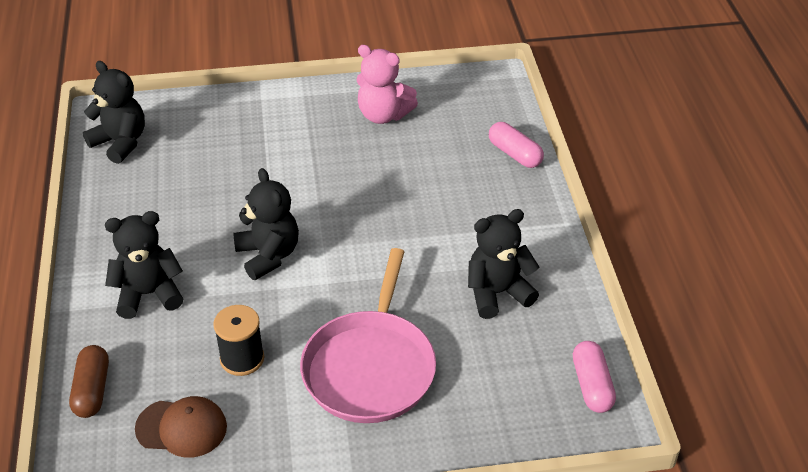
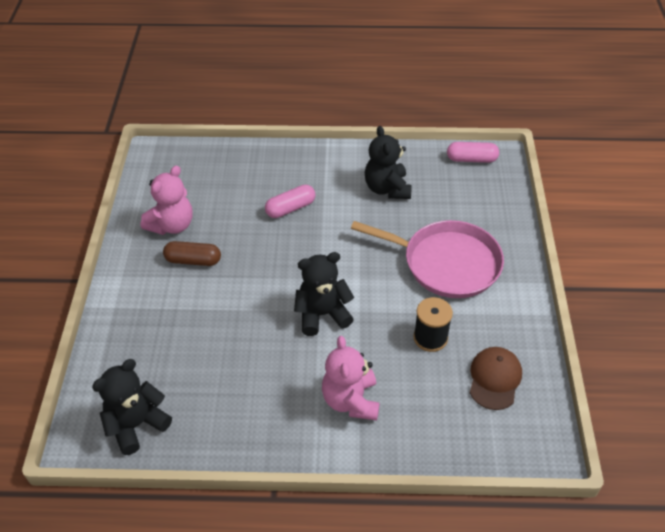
camera: 80 degrees left, 5 degrees up
(92, 390) = (453, 441): brown capsule -> brown capsule (193, 260)
(148, 294) = (351, 400): black teddy bear -> pink teddy bear
(515, 154) = (247, 157): pink capsule -> pink capsule (290, 208)

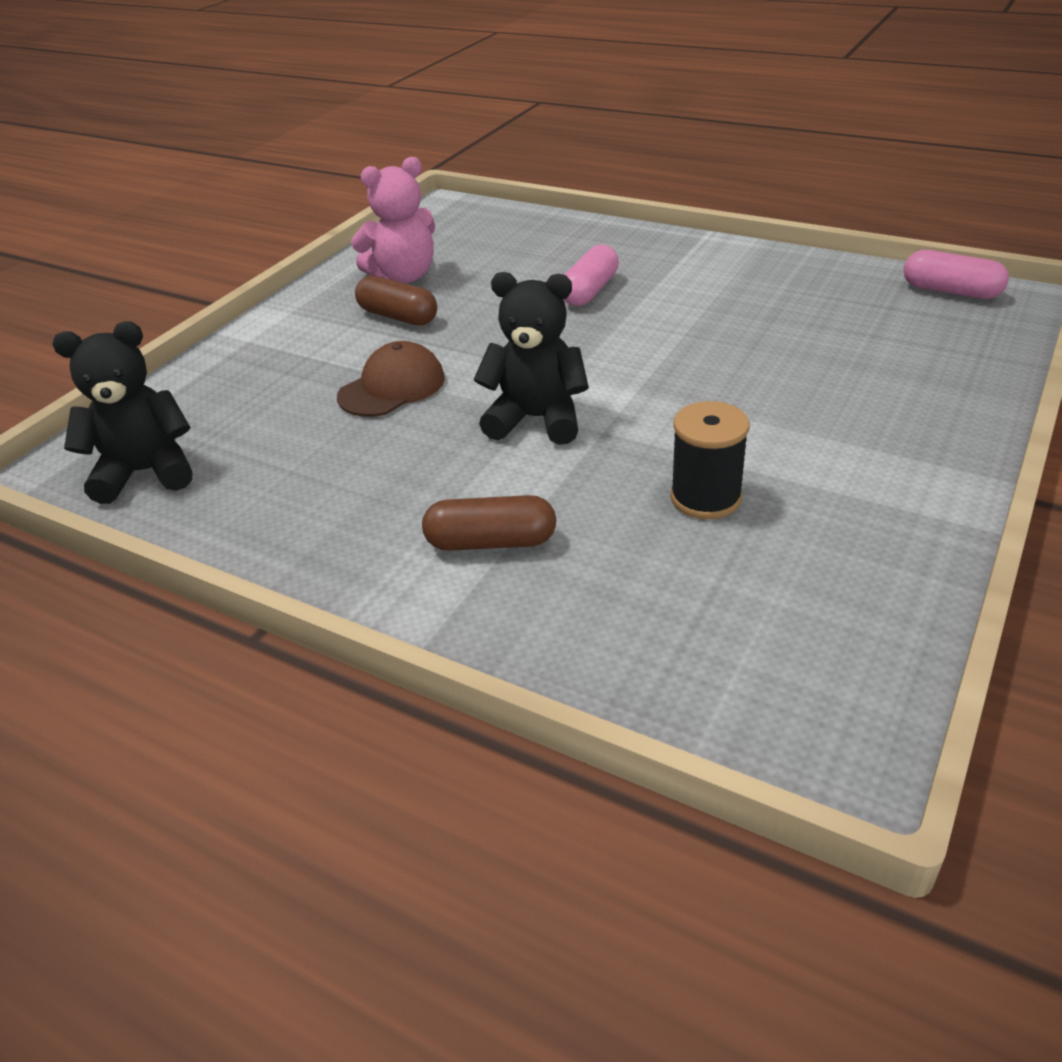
camera: 30 degrees right, 10 degrees down
(290, 208) = (589, 291): pink capsule -> pink capsule turned 60 degrees counterclockwise
(351, 400) = (491, 542): pink teddy bear -> brown capsule
(387, 188) = (767, 298): black teddy bear -> none
(446, 263) = (810, 407): pink pan -> none
(494, 379) = (795, 594): brown cap -> brown cap (392, 387)

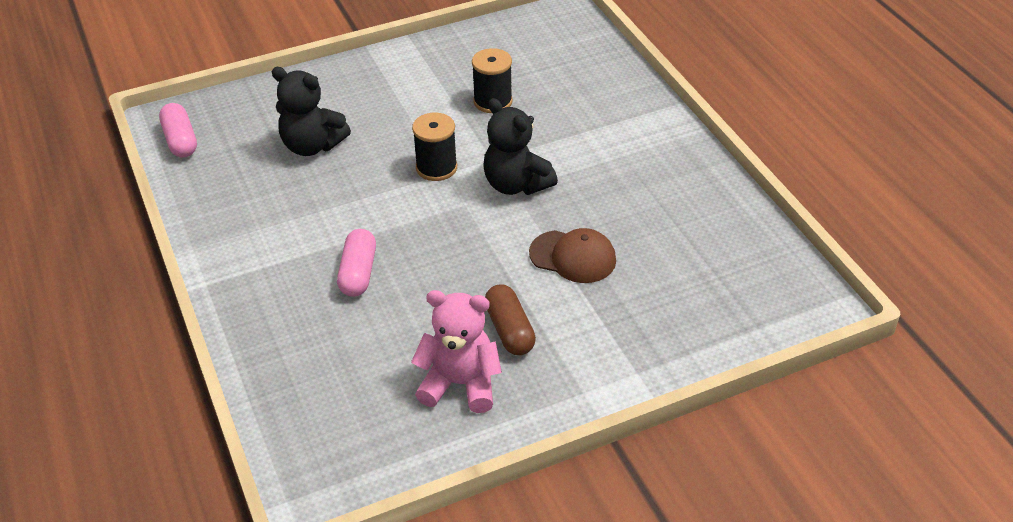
camera: 145 degrees left, 5 degrees up
(146, 472) = (764, 270): black teddy bear -> black teddy bear (312, 146)
(392, 387) = (573, 257): brown cap -> brown cap turned 150 degrees counterclockwise
(491, 542) = (608, 130): brown capsule -> none
(589, 291) = (358, 273): pink capsule -> pink capsule turned 60 degrees counterclockwise
(652, 392) = (436, 168): none -> black spool

